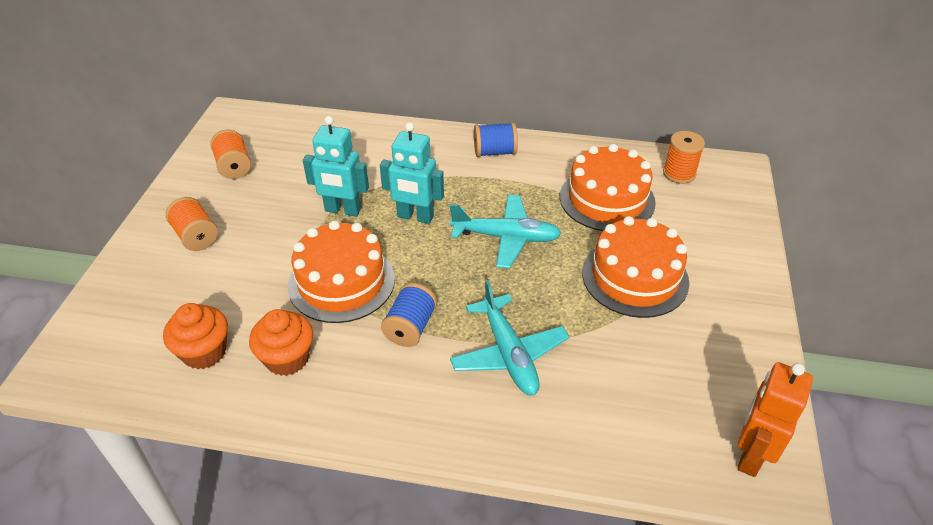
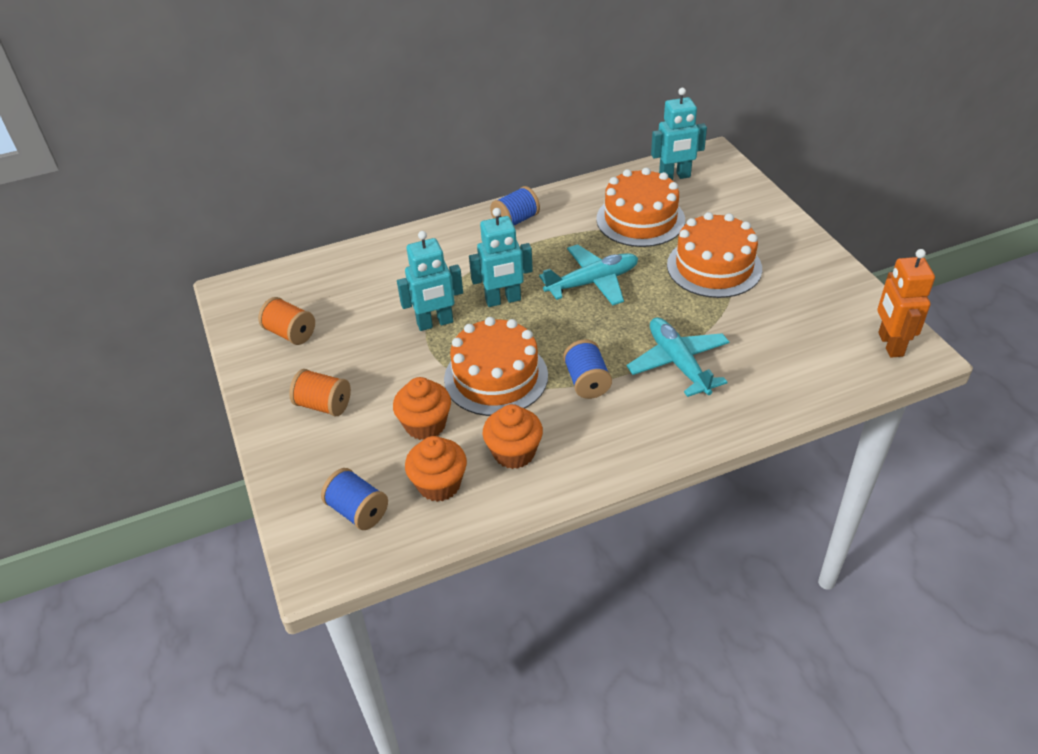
camera: 30 degrees left, 0 degrees up
(127, 339) = (358, 511): none -> blue spool
(247, 294) = (425, 425): none -> orange cupcake
(508, 354) = (678, 363): turquoise plane -> turquoise plane turned 150 degrees counterclockwise
(679, 173) = (674, 177): orange spool -> turquoise robot

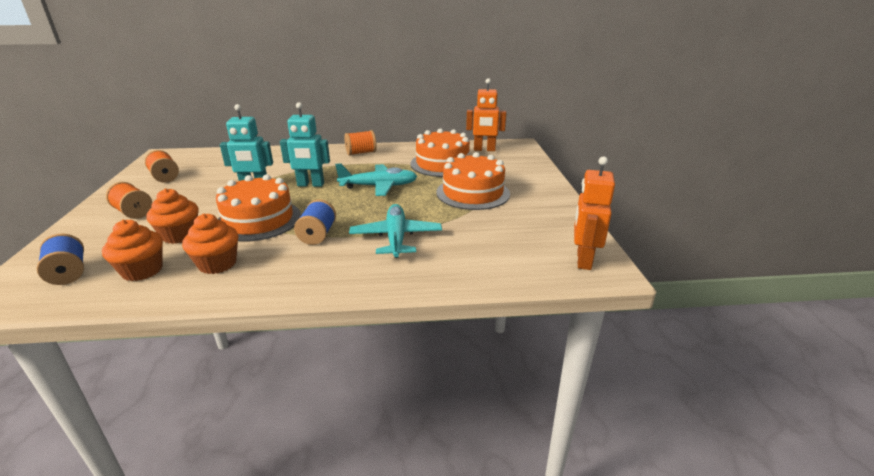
camera: 15 degrees right, 15 degrees down
(516, 220) = (361, 153): blue spool -> orange spool
(674, 177) = (484, 149): turquoise robot -> orange robot

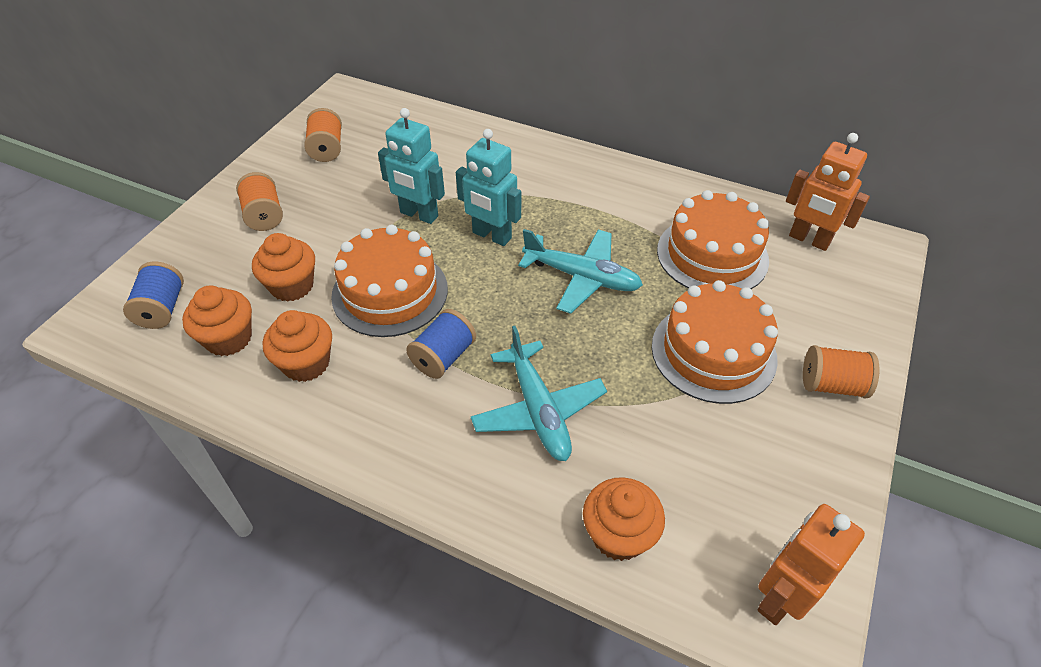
camera: 30 degrees right, 20 degrees up
(361, 153) = (603, 179): orange spool -> orange spool (832, 385)
(396, 238) = (538, 410): turquoise plane -> turquoise plane turned 135 degrees clockwise
(484, 267) = (619, 534): none -> orange cupcake

